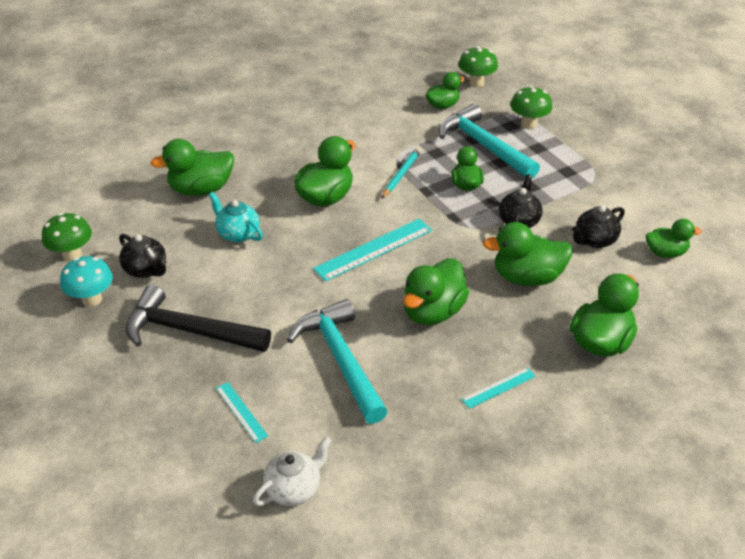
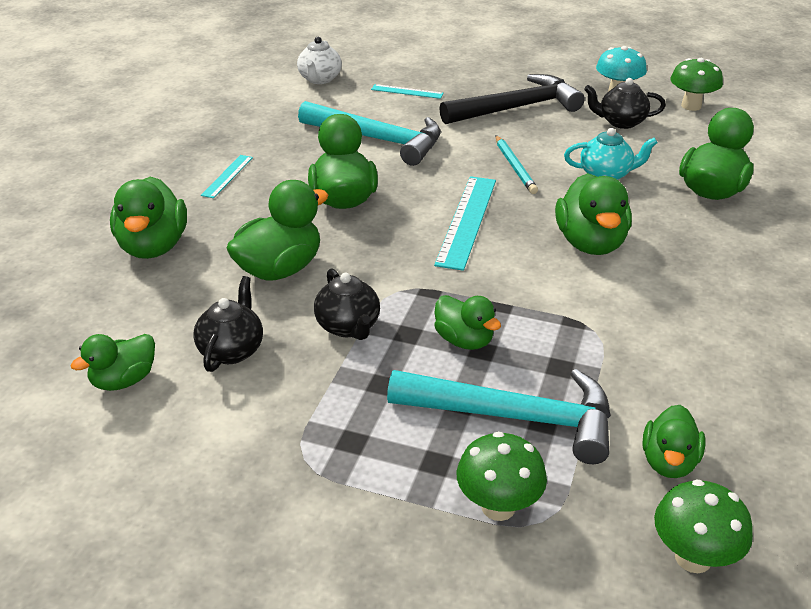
camera: 140 degrees right, 5 degrees down
(401, 174) = (556, 312): turquoise pencil -> turquoise pencil (514, 167)

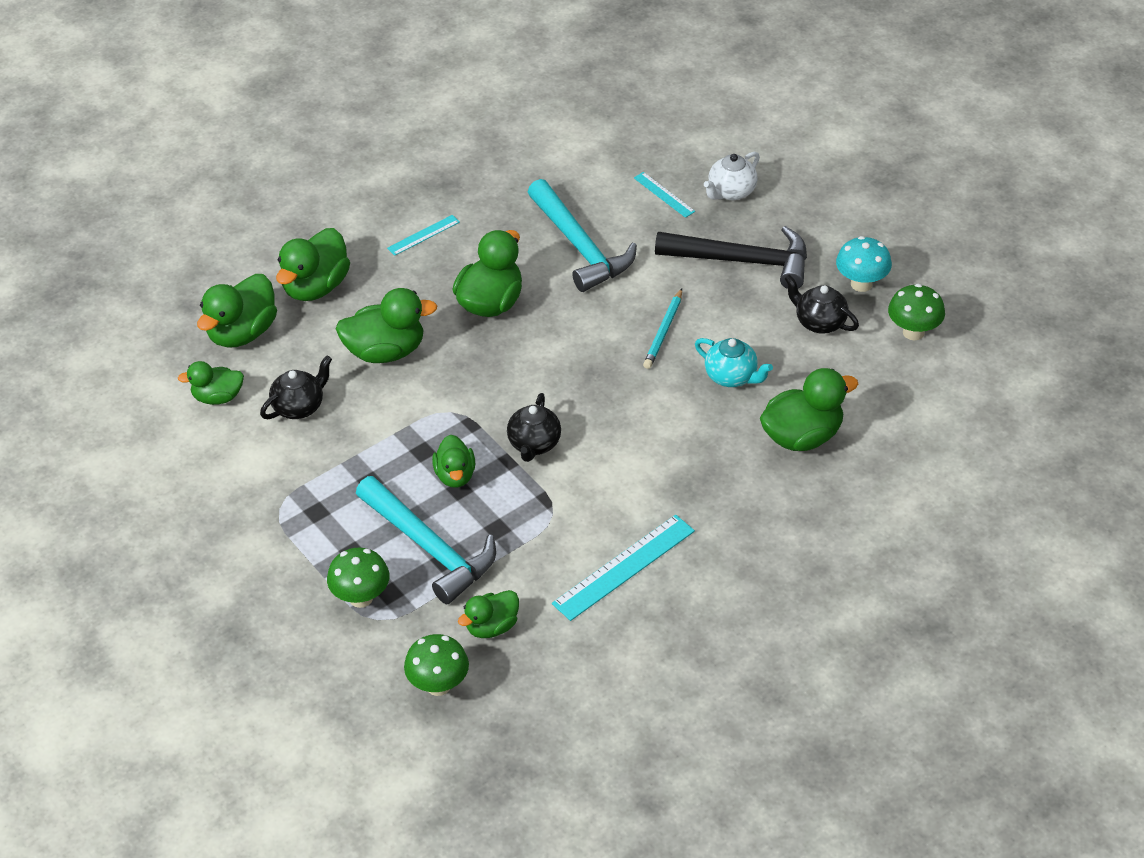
camera: 35 degrees right, 10 degrees up
(320, 79) = (600, 143): white teapot -> white teapot (731, 192)
(348, 327) = (389, 425): black teapot -> black teapot (534, 444)
(467, 221) = (564, 371): turquoise ruler -> turquoise ruler (624, 567)
(590, 243) = (637, 438): green duck -> green duck (242, 333)

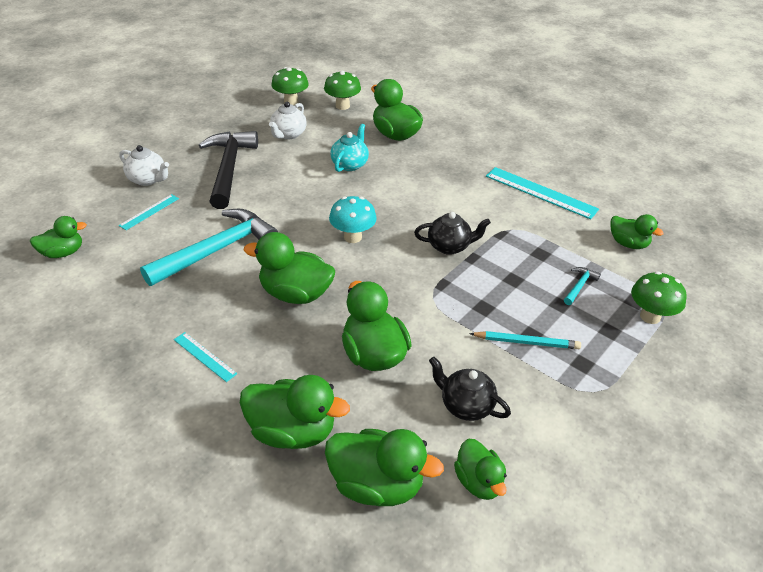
camera: 105 degrees left, 5 degrees down
(430, 548) = (579, 286): turquoise hammer -> turquoise hammer, size x0.41
(438, 685) = (694, 261): green mushroom -> green mushroom (342, 106)
(455, 475) = (500, 284): green duck -> green duck (63, 253)
(663, 332) = (311, 197): turquoise pencil -> turquoise pencil (527, 342)
(819, 322) = (288, 134): black teapot -> white teapot
(861, 284) = (248, 121): turquoise mushroom -> turquoise mushroom (352, 237)

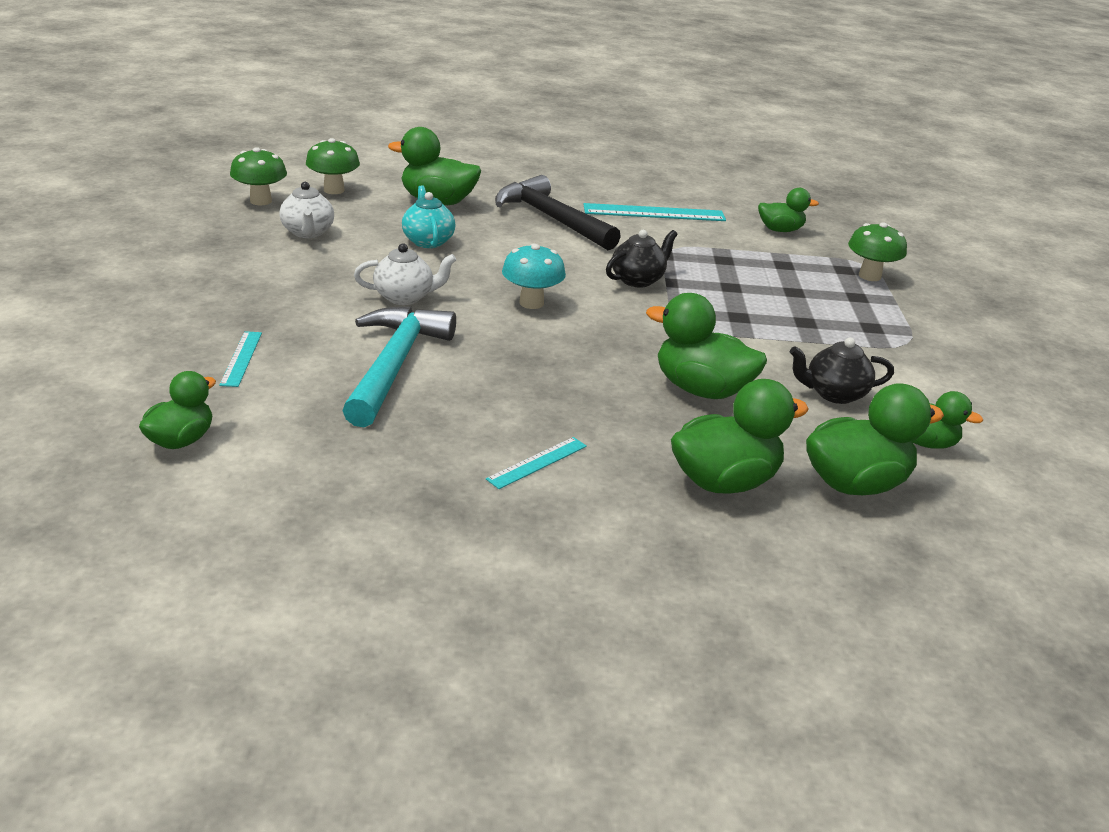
camera: 40 degrees left, 10 degrees down
(148, 179) = (183, 327): white teapot -> white teapot (405, 297)
(204, 356) = (537, 462): turquoise ruler -> turquoise ruler turned 45 degrees counterclockwise
(229, 168) = (282, 285): black hammer -> black hammer (551, 218)
(295, 294) = (548, 371): green duck -> none
(527, 342) = (811, 329): turquoise pencil -> none
(579, 286) = (789, 273): turquoise hammer -> none

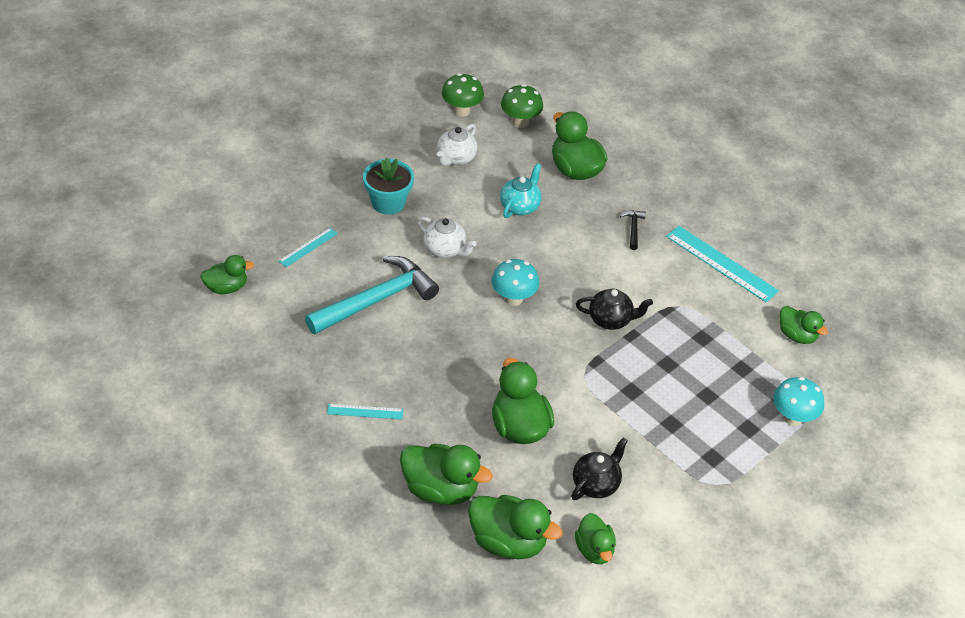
camera: 45 degrees right, 15 degrees up
(284, 288) = (388, 202): none -> turquoise flower pot
(551, 218) = (633, 229): black hammer -> black hammer, size x0.41
(834, 394) = (596, 484): black teapot -> black teapot turned 90 degrees clockwise
(869, 276) = (792, 418): green mushroom -> turquoise mushroom

